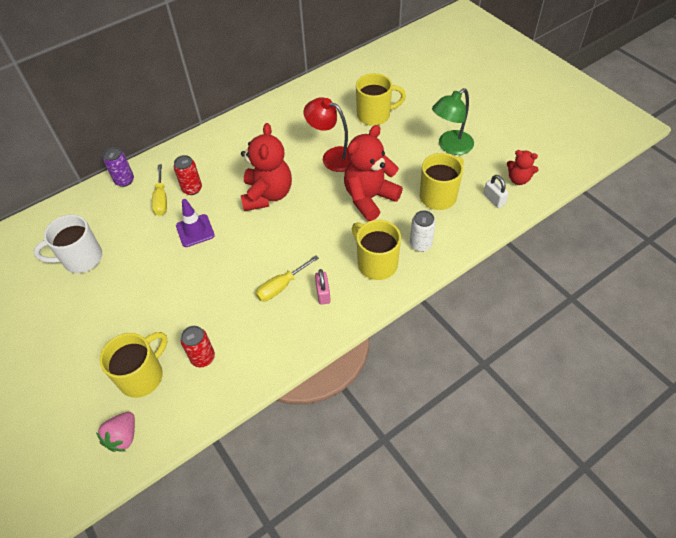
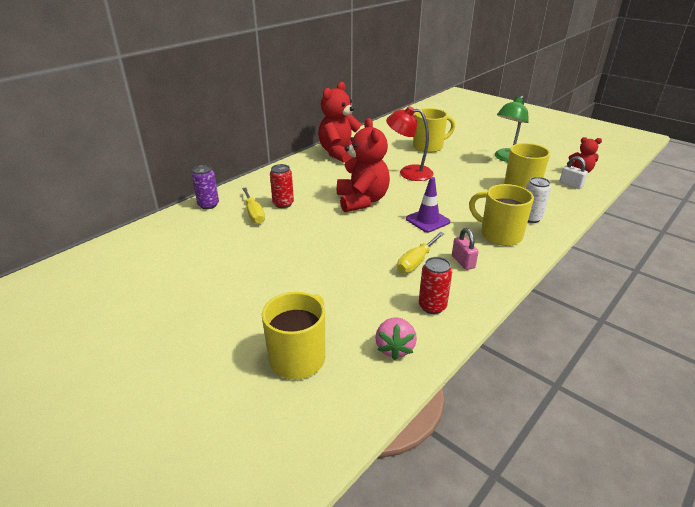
camera: 15 degrees left, 20 degrees down
(81, 259) = (181, 266): white mug -> none
(123, 437) = (301, 424): pink strawberry -> pink strawberry (394, 348)
(195, 231) = (301, 232): purple traffic cone -> purple traffic cone (427, 220)
(203, 357) = (364, 330): red can -> red can (432, 306)
(369, 198) = (460, 194): red teddy bear -> red teddy bear (340, 153)

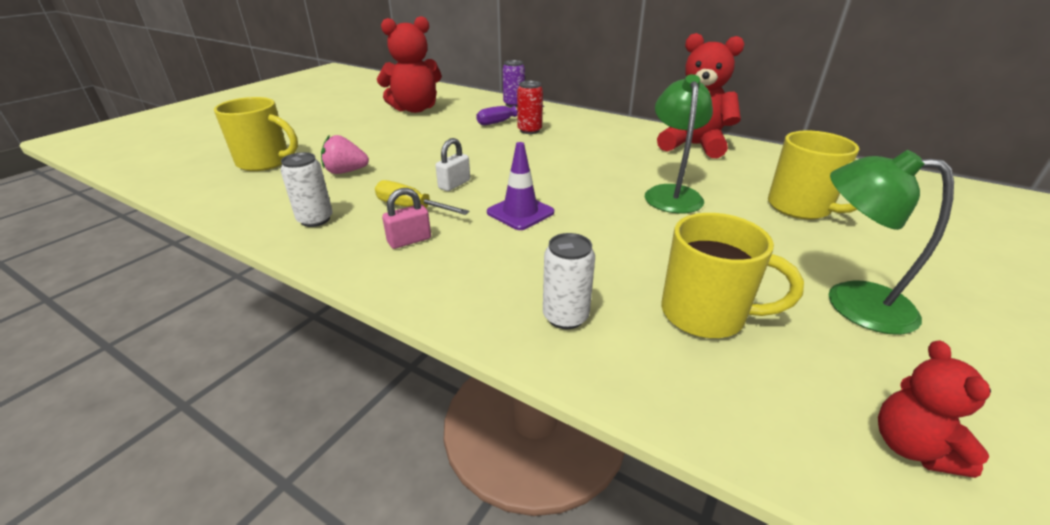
camera: 80 degrees right, 0 degrees up
(254, 213) = (503, 121): yellow screwdriver -> purple screwdriver
(362, 201) = (557, 167): red teddy bear -> red teddy bear (415, 109)
(394, 348) = (254, 201): pink strawberry -> pink strawberry (346, 172)
(408, 172) = (671, 193): red lamp -> green lamp
(432, 306) = (315, 220): red can -> white can
(499, 235) = (491, 275): yellow mug -> none
(571, 185) = (787, 407): white padlock -> white padlock (454, 184)

